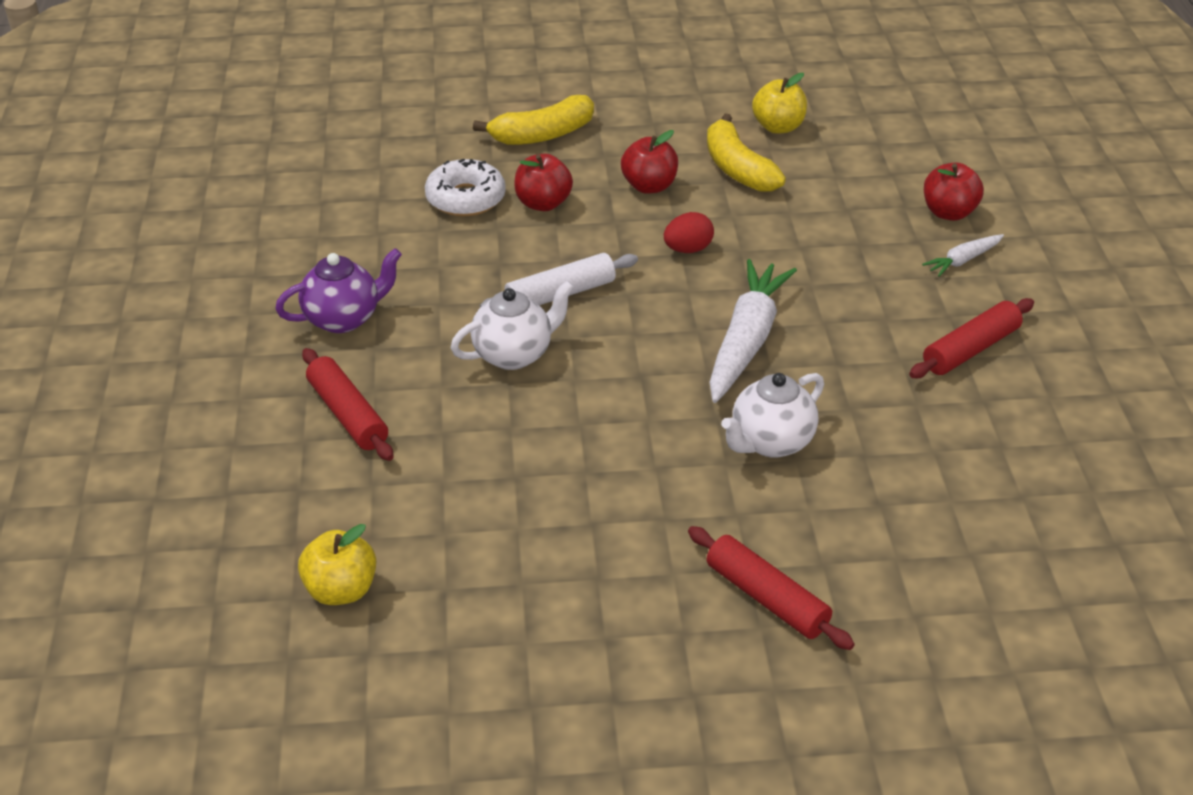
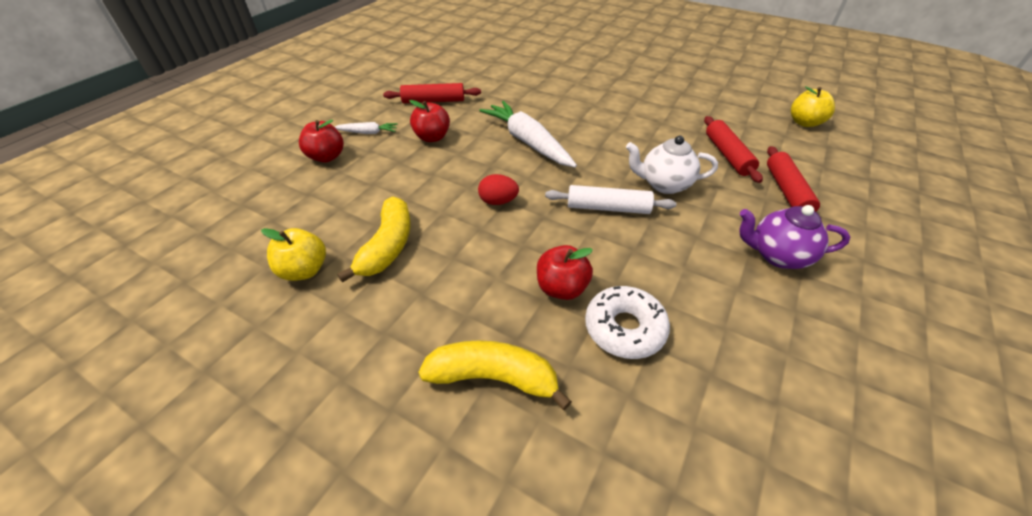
camera: 145 degrees left, 5 degrees up
(649, 186) = (466, 263): red apple -> red apple (432, 137)
(746, 341) = (527, 142): white carrot -> white carrot turned 90 degrees clockwise
(766, 598) = (621, 69): red rolling pin -> red rolling pin (727, 155)
(770, 442) = (566, 103): white teapot -> none

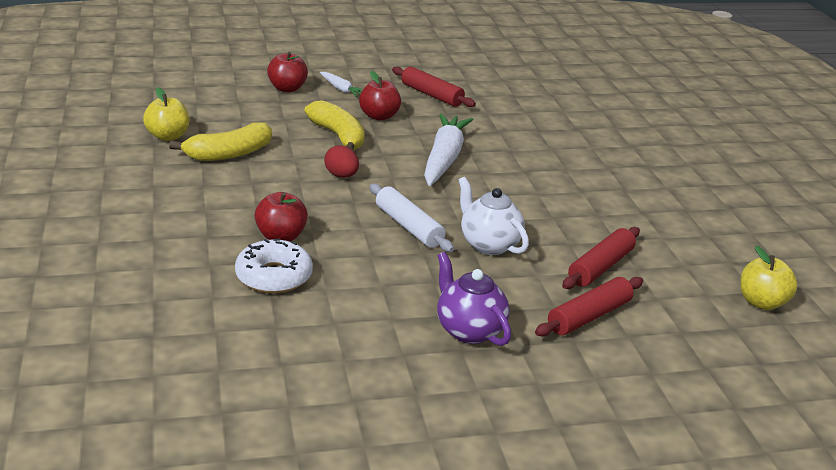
camera: 45 degrees right, 15 degrees down
(494, 378) = (164, 239): yellow banana -> yellow banana (338, 136)

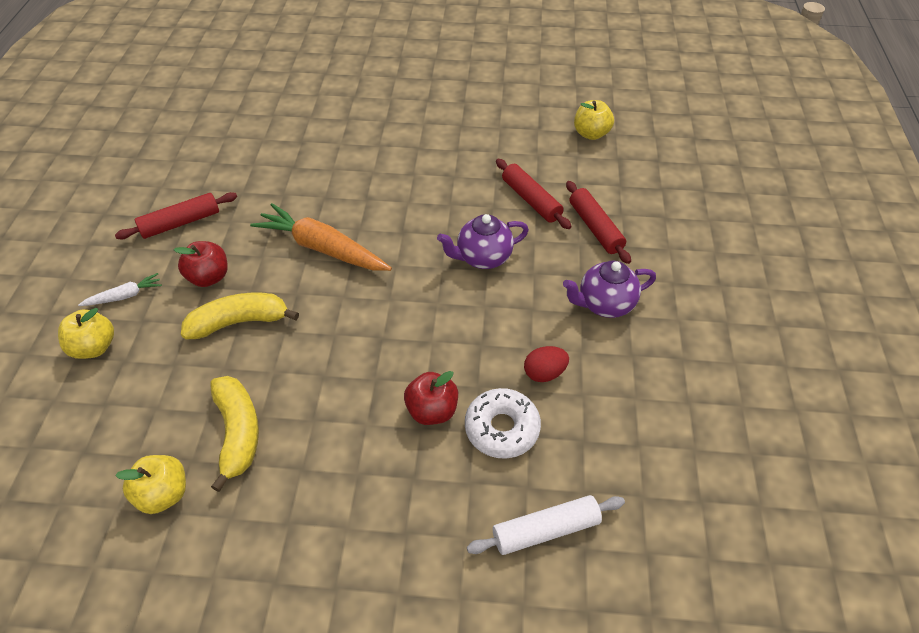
camera: 70 degrees left, 20 degrees up
(287, 89) = (94, 347): red apple -> yellow apple
(341, 175) = (327, 337): red egg -> red egg (544, 373)
(408, 226) = (439, 305): white rolling pin -> white rolling pin (545, 530)
(444, 158) = (322, 248): white carrot -> orange carrot
(488, 244) = (483, 258): white teapot -> purple teapot

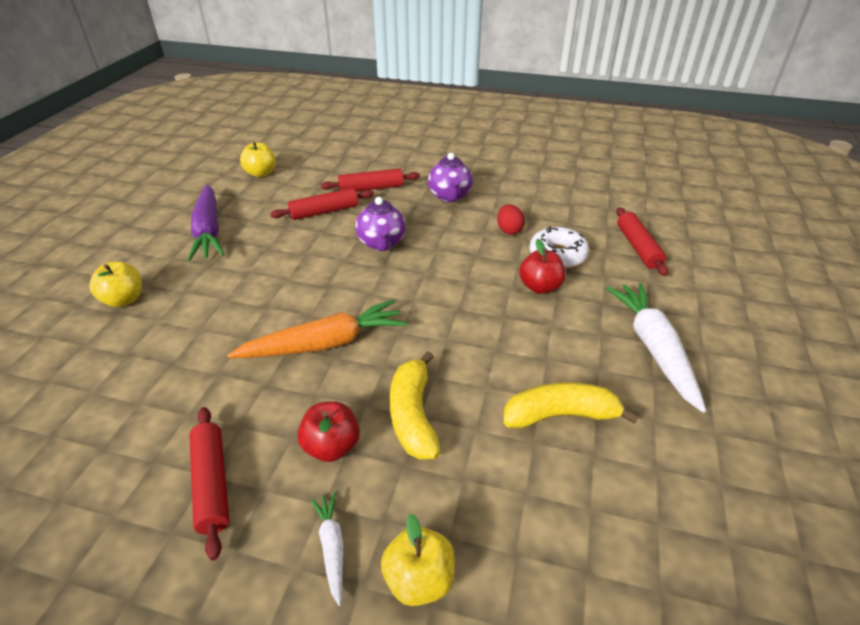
camera: 80 degrees left, 10 degrees down
(163, 494) = (636, 478): yellow apple -> yellow apple (124, 299)
(322, 248) = (325, 343): orange carrot -> orange carrot turned 150 degrees counterclockwise
(337, 528) = (653, 348): none -> white carrot
(471, 131) = (209, 231): none -> purple carrot
(545, 530) = (638, 247): white rolling pin -> red rolling pin

